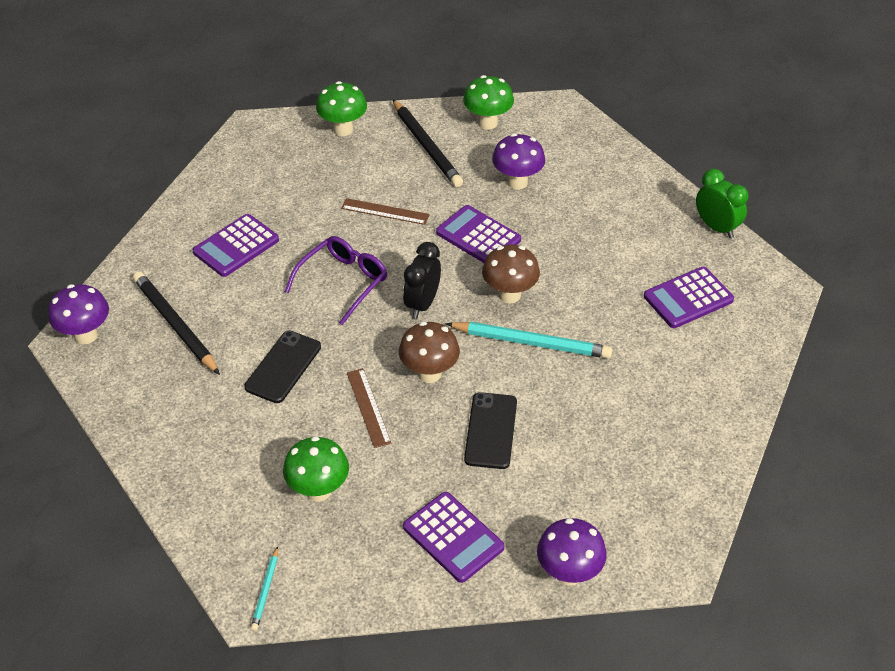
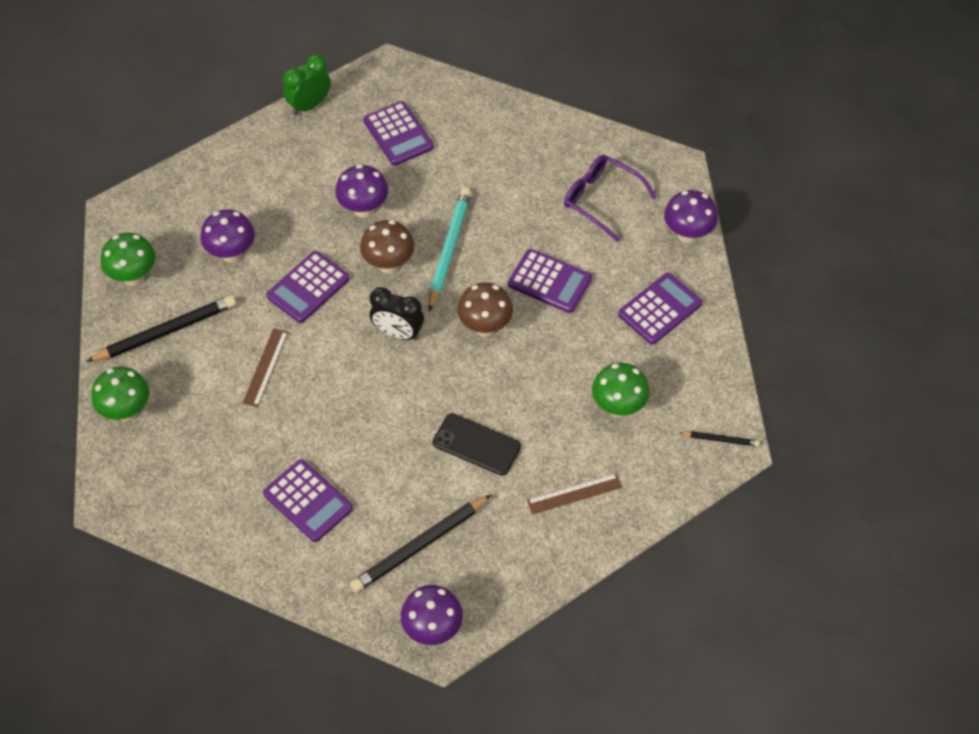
camera: 90 degrees left, 10 degrees up
(265, 591) = (720, 439): turquoise pencil -> black pencil
(343, 282) = (366, 400): purple glasses -> purple glasses (601, 200)
(368, 407) = (525, 373): brown ruler -> brown ruler (574, 494)
(491, 431) = (549, 281): black phone -> purple calculator
(580, 273) = (363, 209): none -> purple mushroom

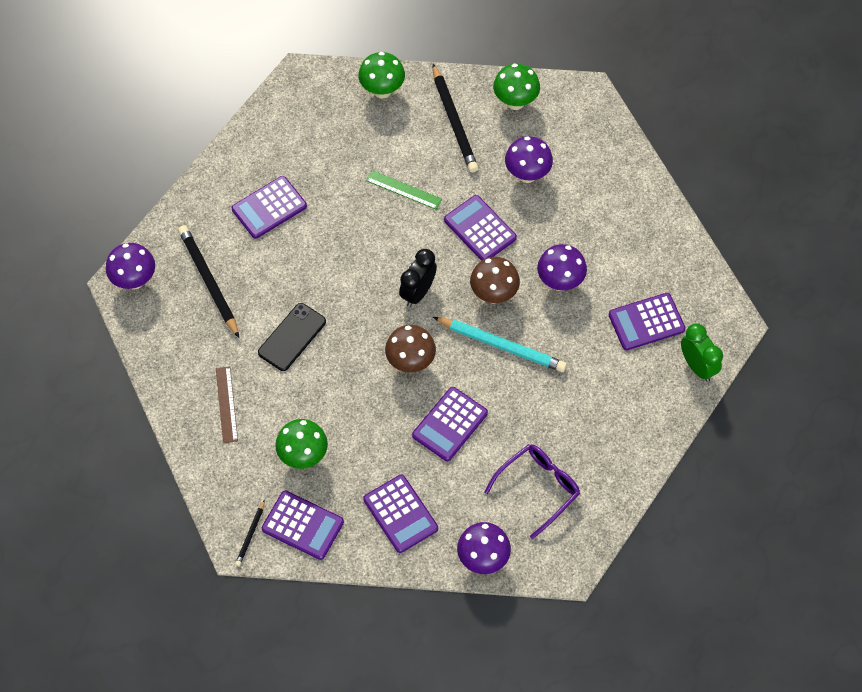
camera: 100 degrees right, 5 degrees up
(265, 367) = (403, 190): brown ruler -> green ruler
(309, 105) = (692, 251): green clock -> green clock (697, 366)
(696, 393) = (303, 525): none -> purple calculator

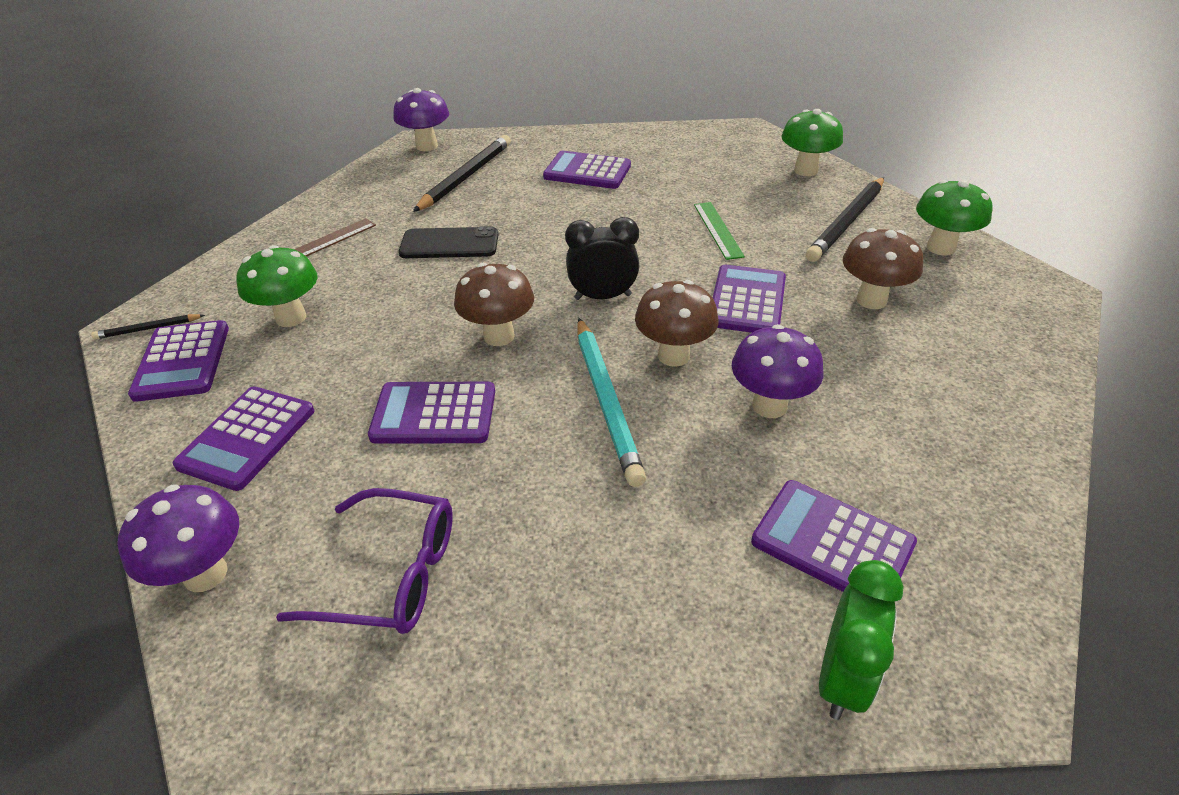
camera: 55 degrees right, 20 degrees down
(527, 174) = (871, 300): purple mushroom -> brown mushroom

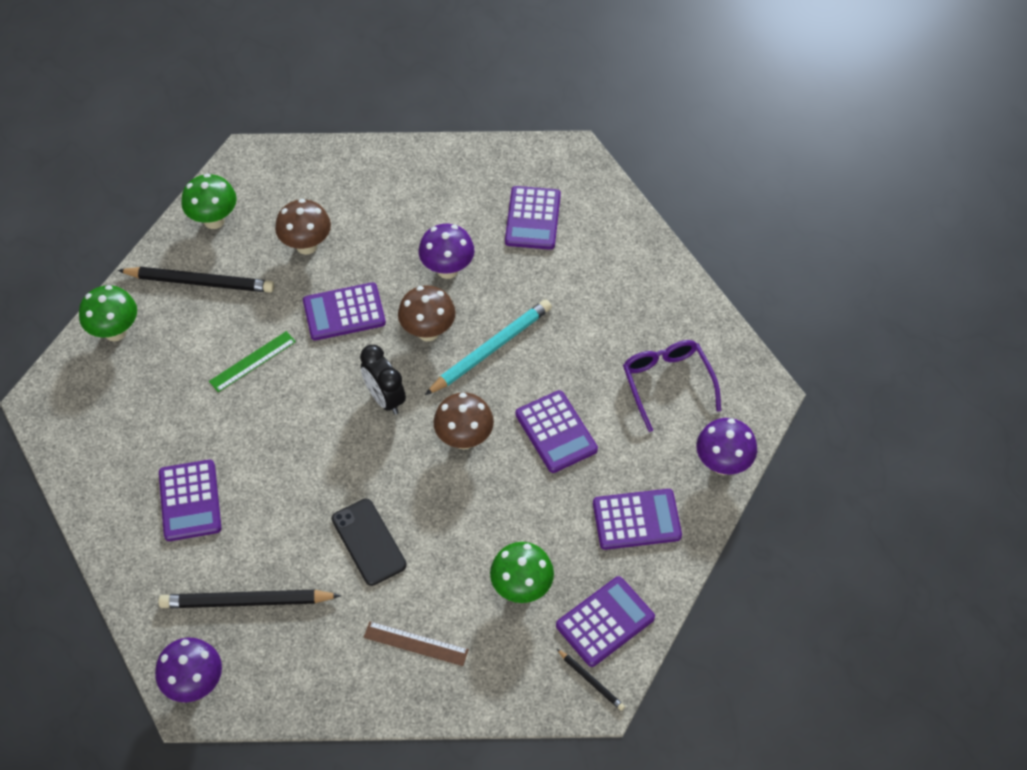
camera: 120 degrees left, 15 degrees up
(842, 678) = (602, 199): green clock -> none

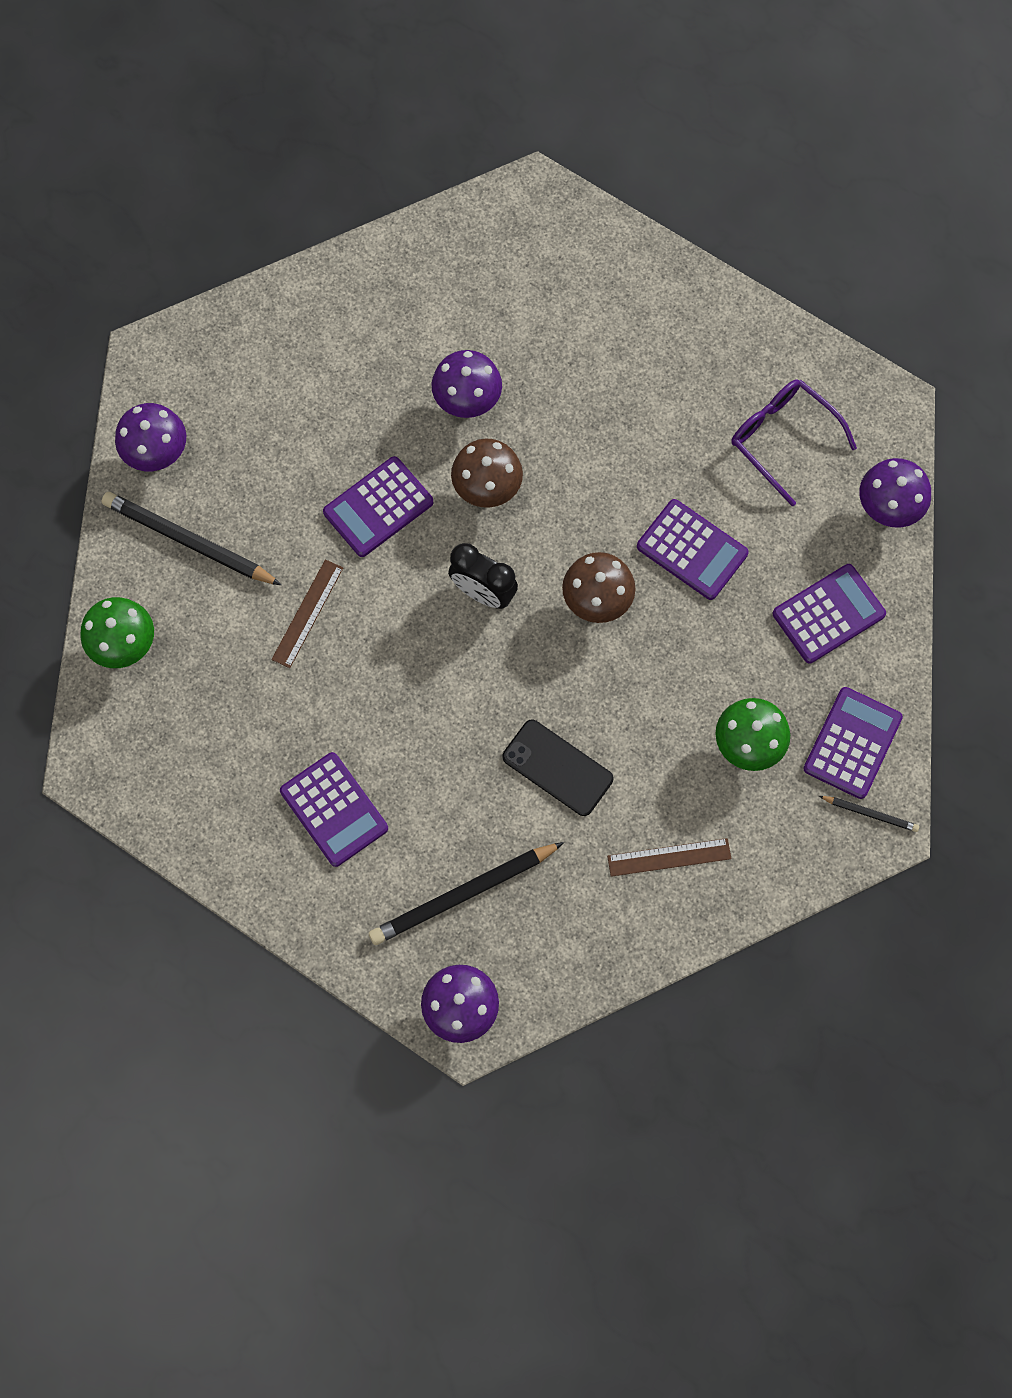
camera: 25 degrees left, 15 degrees up
(200, 282) = (188, 541): black pencil -> black pencil turned 135 degrees counterclockwise
(214, 220) = (158, 455): green mushroom -> purple mushroom
(252, 361) = (307, 613): green ruler -> brown ruler
(306, 245) = (287, 441): brown mushroom -> none
(491, 349) = (569, 481): turquoise pencil -> none
(533, 218) = (530, 296): purple calculator -> none

